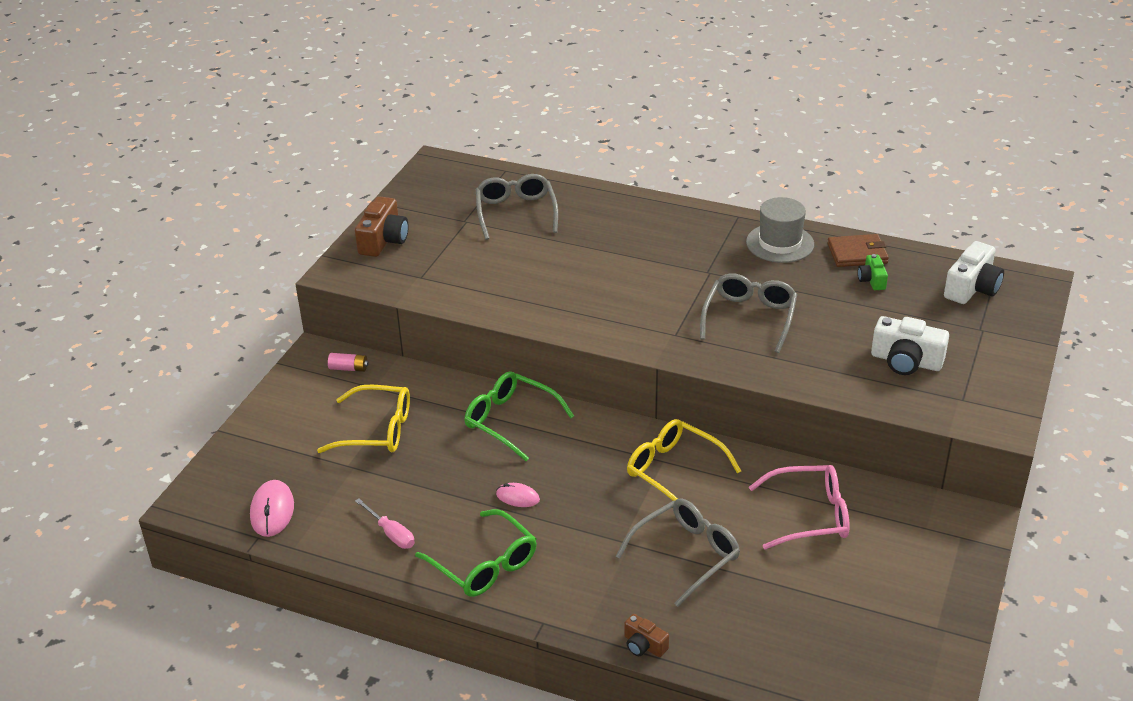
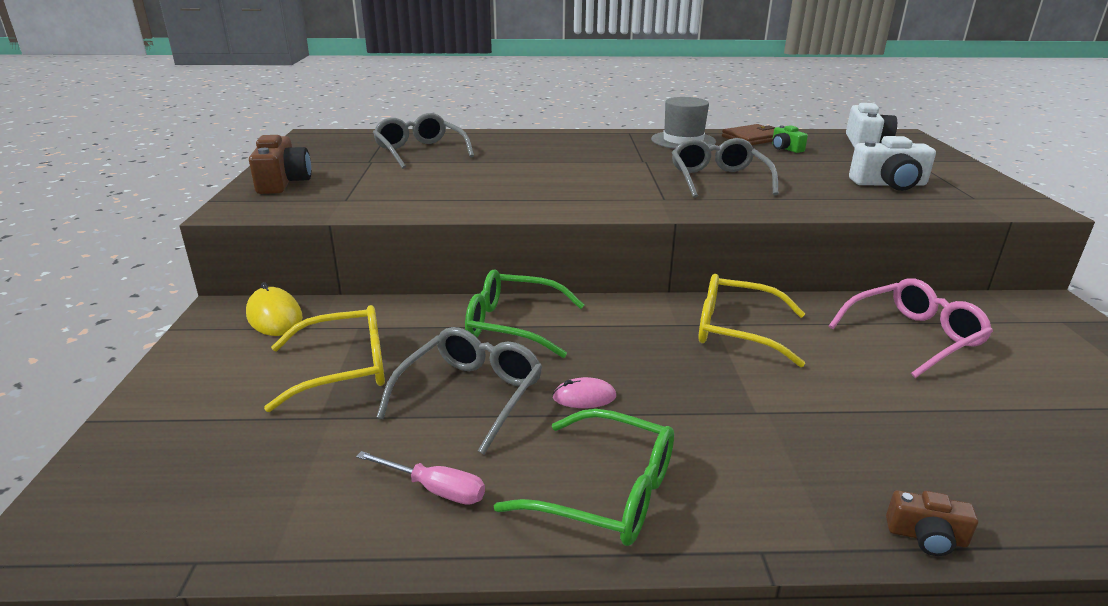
camera: 25 degrees left, 10 degrees down
(272, 511) = (212, 511): pink mouse -> none
(348, 368) = (274, 316): pink battery -> yellow mouse
(686, 555) = (843, 407): grey glasses -> grey glasses (470, 395)

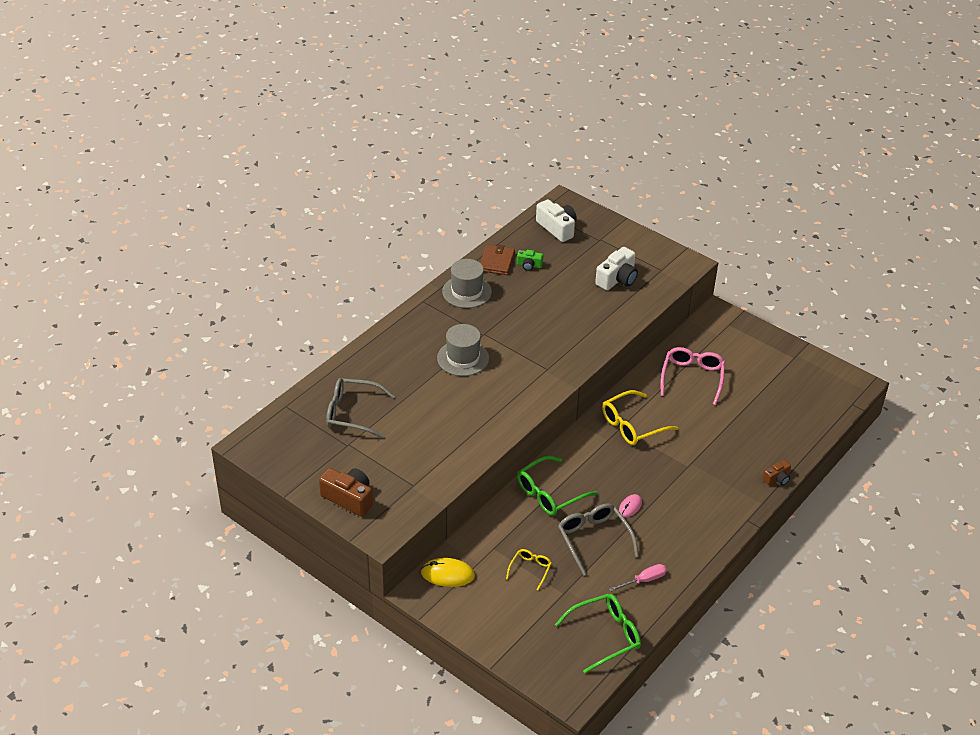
camera: 50 degrees left, 15 degrees up
(344, 369) = (530, 570): yellow glasses -> yellow glasses, size x0.56
(590, 164) = (463, 358): none -> grey hat
(606, 492) = (688, 537): green glasses -> green glasses (605, 636)
(718, 180) = (544, 330): grey glasses -> none

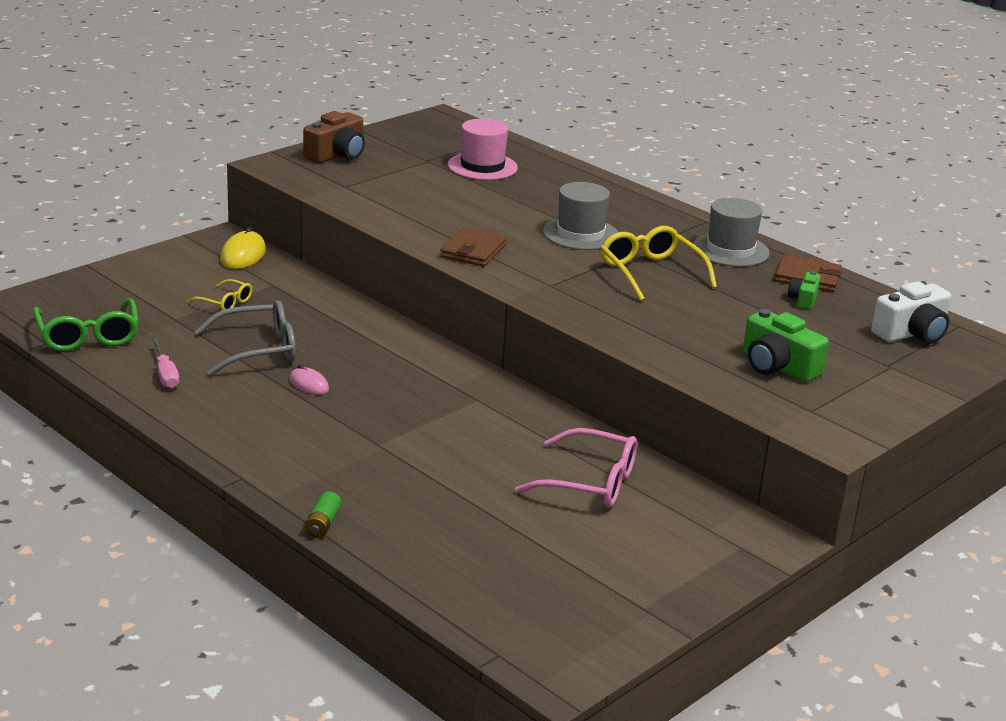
camera: 95 degrees right, 15 degrees down
(352, 413) = (482, 166): grey glasses -> pink hat
(507, 407) = (473, 251): none -> brown wallet
(550, 493) = (357, 330): green glasses -> none
(617, 279) = (777, 366): white camera -> green camera
(632, 425) = (481, 410): yellow glasses -> yellow glasses (651, 273)
(777, 479) = (322, 524): brown camera -> green battery

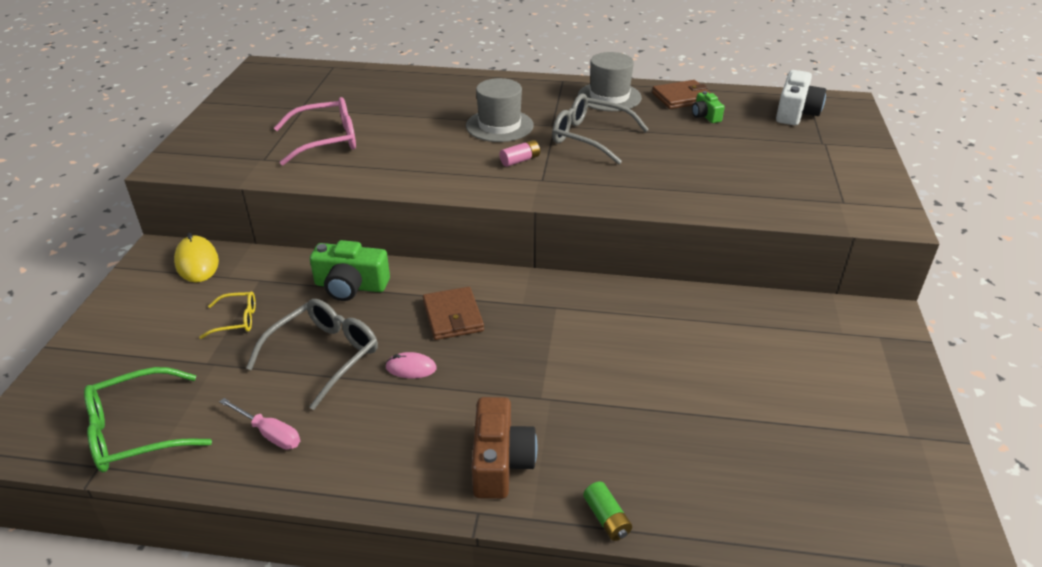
camera: 35 degrees left, 10 degrees up
(88, 336) = (137, 431): green glasses -> green glasses turned 120 degrees clockwise
(337, 155) = (219, 132): brown camera -> brown camera (500, 462)
(473, 251) = (446, 175): brown wallet -> brown wallet (453, 316)
(482, 166) = (351, 97): pink hat -> none
(555, 265) = (520, 160): none -> pink battery
(590, 482) = (724, 339): pink glasses -> pink glasses (326, 140)
(651, 273) = (590, 137): yellow glasses -> grey glasses
(777, 366) = (772, 176): green camera -> green camera (350, 286)

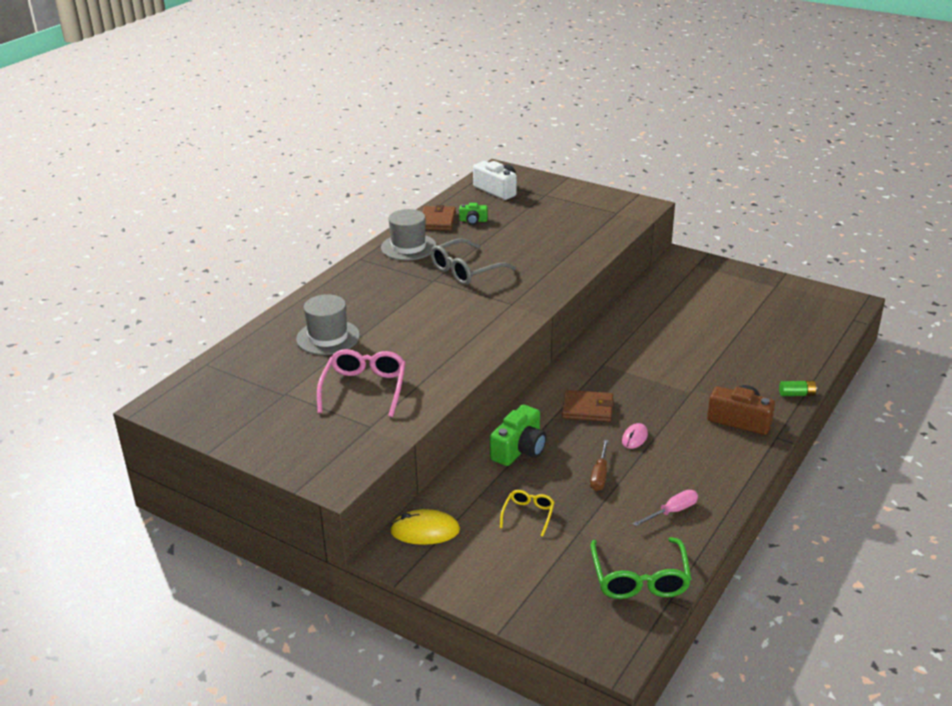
camera: 65 degrees left, 5 degrees down
(324, 356) = (600, 475): grey glasses -> brown screwdriver
(499, 126) = (413, 302): grey hat -> grey hat (328, 337)
(520, 160) = (476, 306): pink battery -> none

